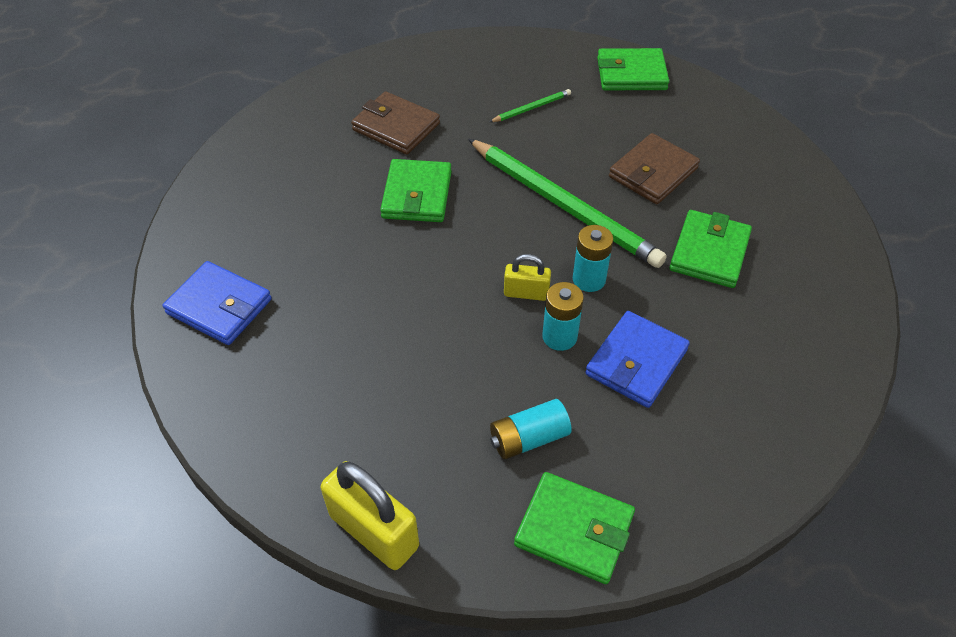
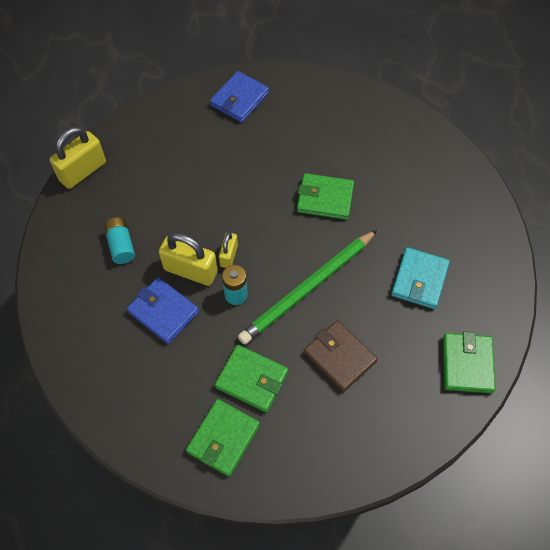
camera: 95 degrees right, 10 degrees up
(396, 127) = (397, 188): brown wallet -> none
(531, 108) = (419, 280): green pencil -> turquoise wallet
(559, 337) = (190, 270): turquoise battery -> yellow padlock
(574, 530) = (60, 261): green wallet -> green wallet (223, 438)

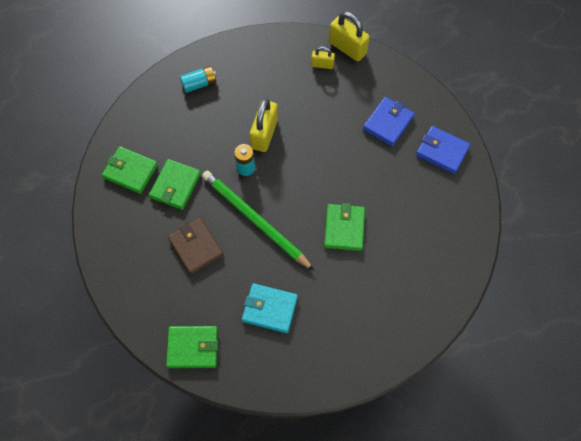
camera: 85 degrees right, 5 degrees up
(121, 245) = (282, 84): turquoise battery -> turquoise battery (199, 84)
(163, 312) = (228, 120): blue wallet -> blue wallet (388, 123)
(229, 256) = (280, 159): yellow padlock -> yellow padlock (322, 65)
(339, 357) = (196, 247): brown wallet -> brown wallet turned 75 degrees counterclockwise

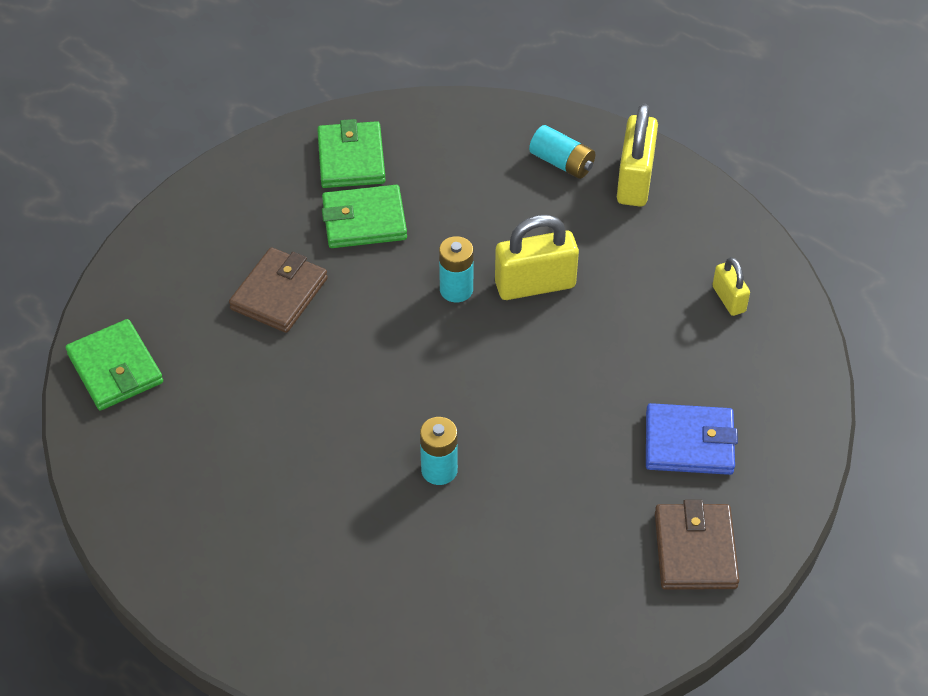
camera: 60 degrees right, 15 degrees down
(255, 220) = (373, 344): green pencil -> none
(269, 309) = (233, 434): turquoise wallet -> none
(344, 228) = (439, 470): green wallet -> turquoise battery
(347, 48) = (792, 318): yellow padlock -> yellow padlock (634, 180)
(442, 151) = (695, 550): blue wallet -> brown wallet

